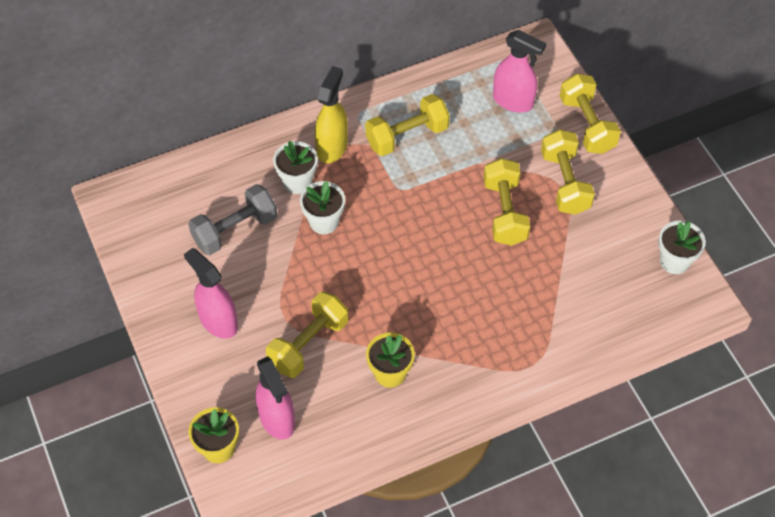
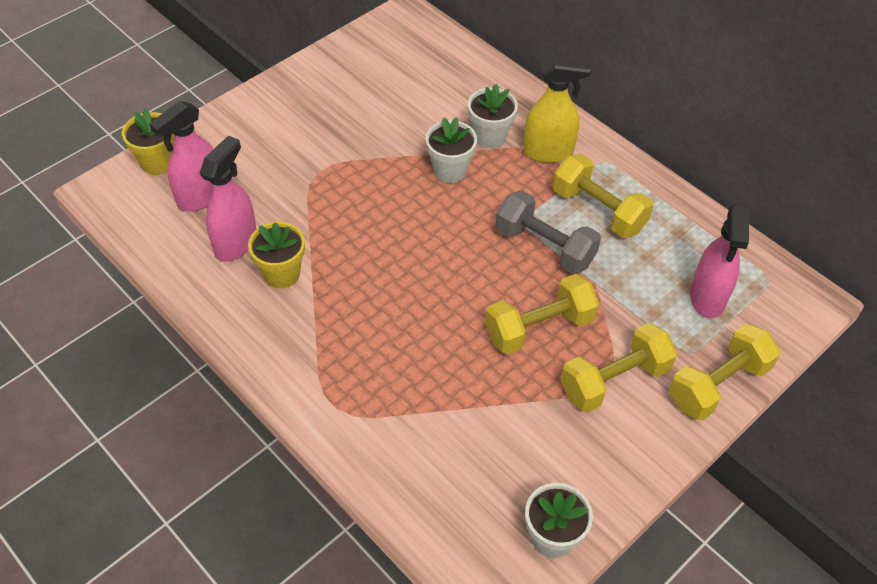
camera: 70 degrees right, 5 degrees down
(218, 321) = (298, 124): pink spray bottle -> pink spray bottle (236, 243)
(235, 230) = (409, 106): grey dumbbell -> grey dumbbell (545, 246)
(308, 344) = (295, 197): yellow dumbbell -> none

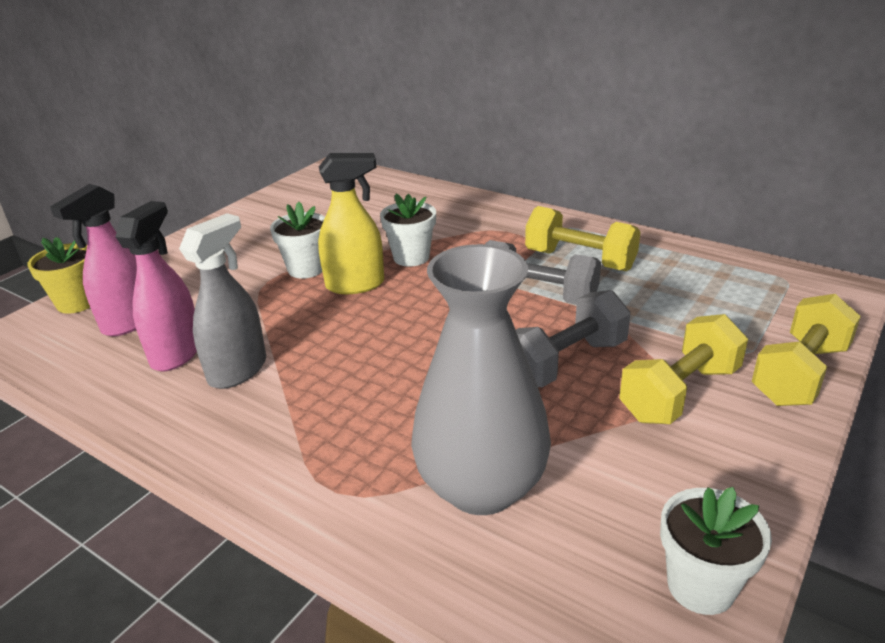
camera: 10 degrees left, 20 degrees down
(282, 274) = (238, 370): yellow flower pot -> grey spray bottle
(436, 428) = (481, 487): none -> grey vase
(490, 137) = (443, 229): white flower pot -> white flower pot (306, 269)
(539, 327) = (565, 362): yellow dumbbell -> grey dumbbell
(548, 152) = (507, 229): yellow spray bottle -> yellow spray bottle (355, 285)
(707, 297) = (734, 304): pink spray bottle -> none

